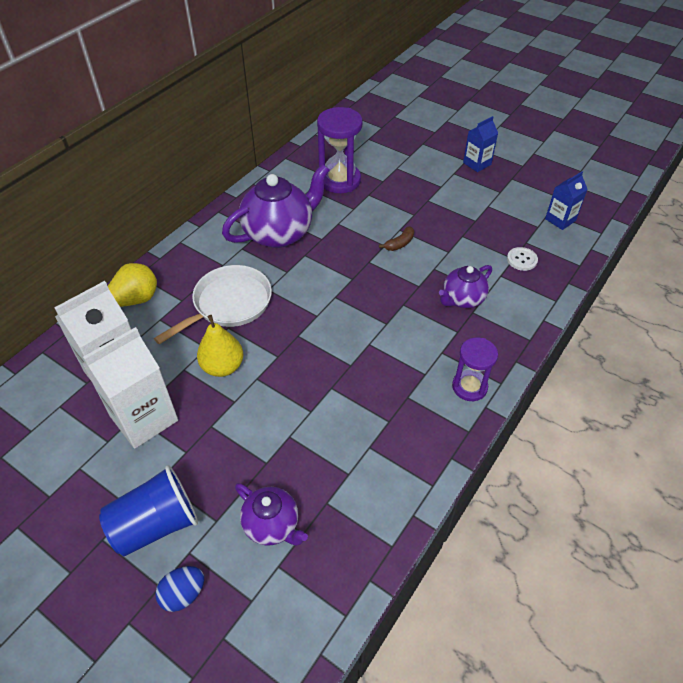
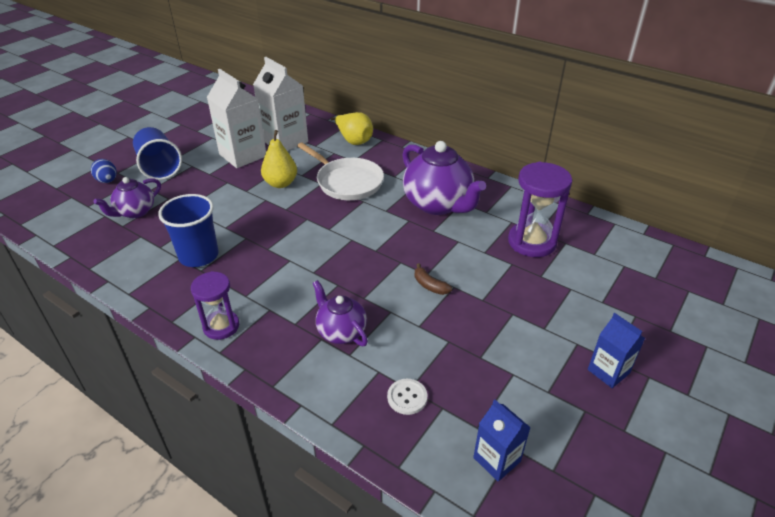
camera: 90 degrees right, 10 degrees down
(364, 428) = (198, 256): none -> blue cup

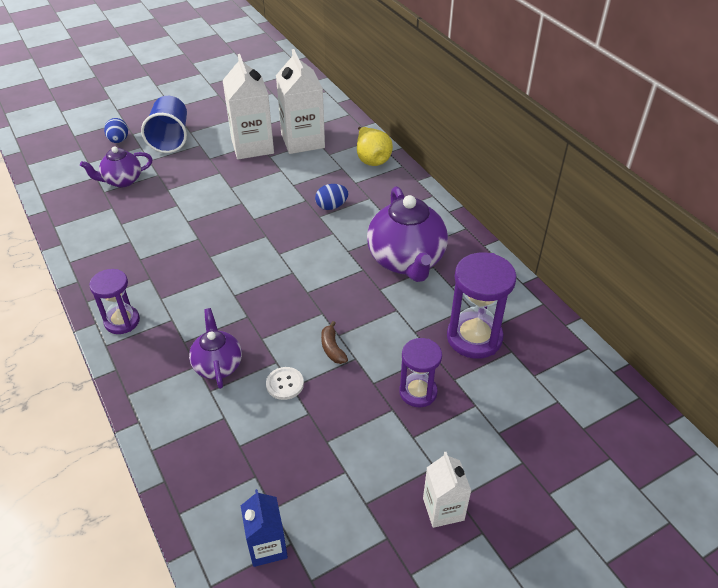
camera: 25 degrees right, 5 degrees up
(198, 256) = (147, 243): blue cup -> none
(281, 183) = (267, 189): yellow pear -> none
(347, 182) = (331, 206): white pan -> blue egg
(407, 397) = (231, 453): white button -> white button (285, 384)
(522, 294) = (418, 392): none -> purple hourglass
(608, 371) = (443, 509): blue carton -> white carton

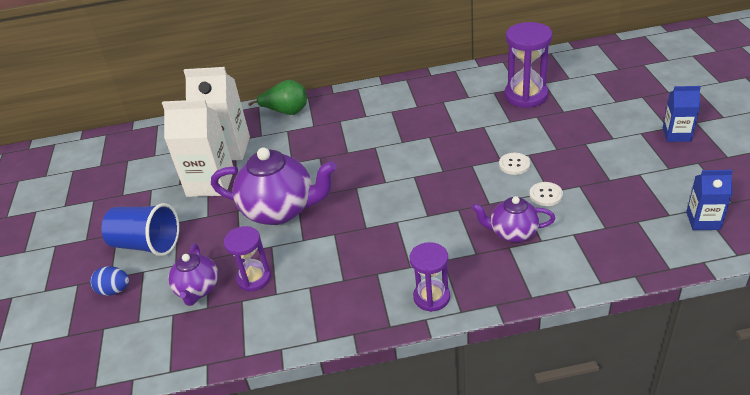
camera: 65 degrees left, 5 degrees down
(331, 206) = (338, 143): blue egg -> none
(332, 348) = (514, 164): brown banana -> white button
(372, 159) = (286, 112): yellow pear -> green pear
(406, 261) = (430, 113): purple teapot -> purple teapot (280, 210)
(418, 392) = (571, 129): purple hourglass -> purple hourglass (254, 278)
(443, 509) = (676, 134): white carton -> blue carton

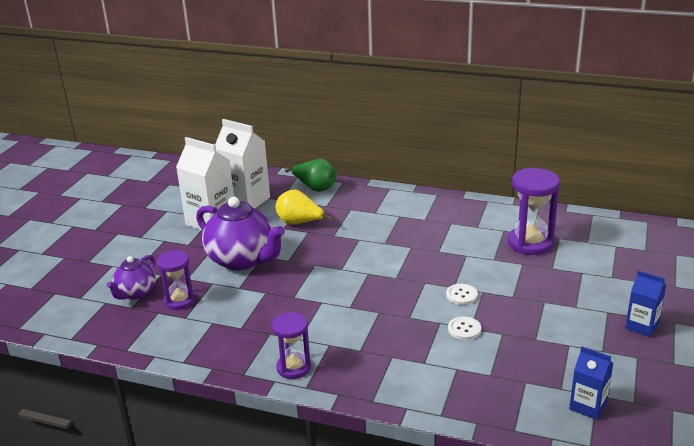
camera: 25 degrees right, 10 degrees down
(114, 290) = (83, 271): blue egg -> none
(147, 244) = (130, 248): blue cup -> none
(303, 152) = (299, 223): none -> yellow pear
(512, 233) = (405, 347): purple teapot -> none

